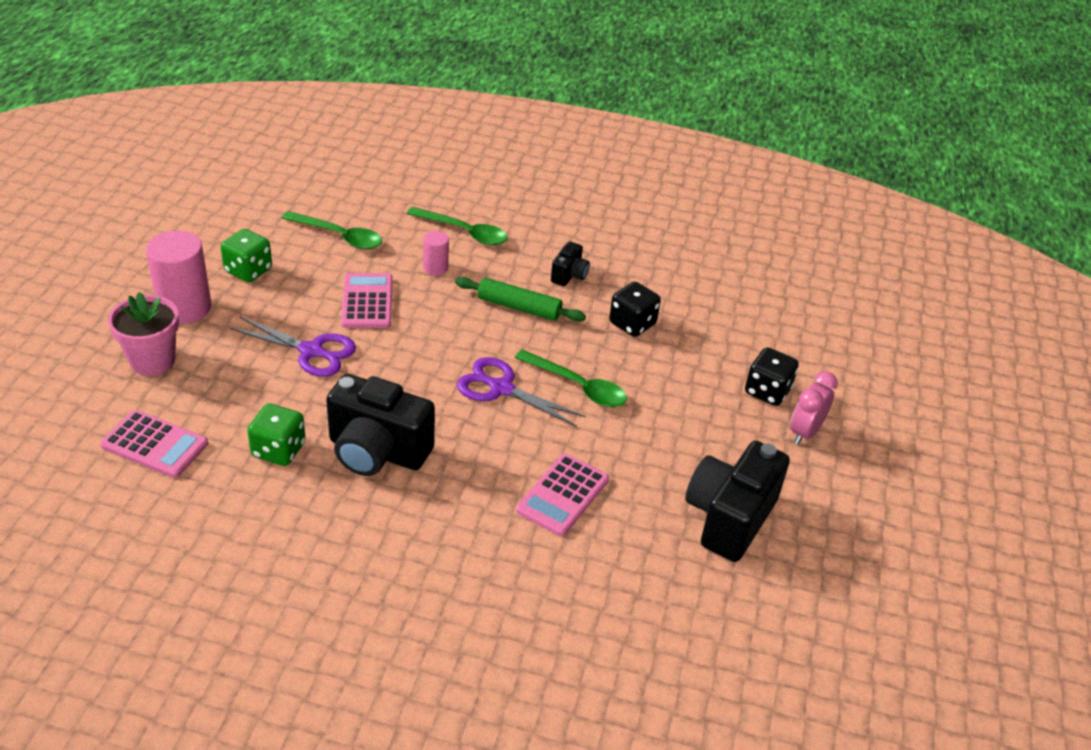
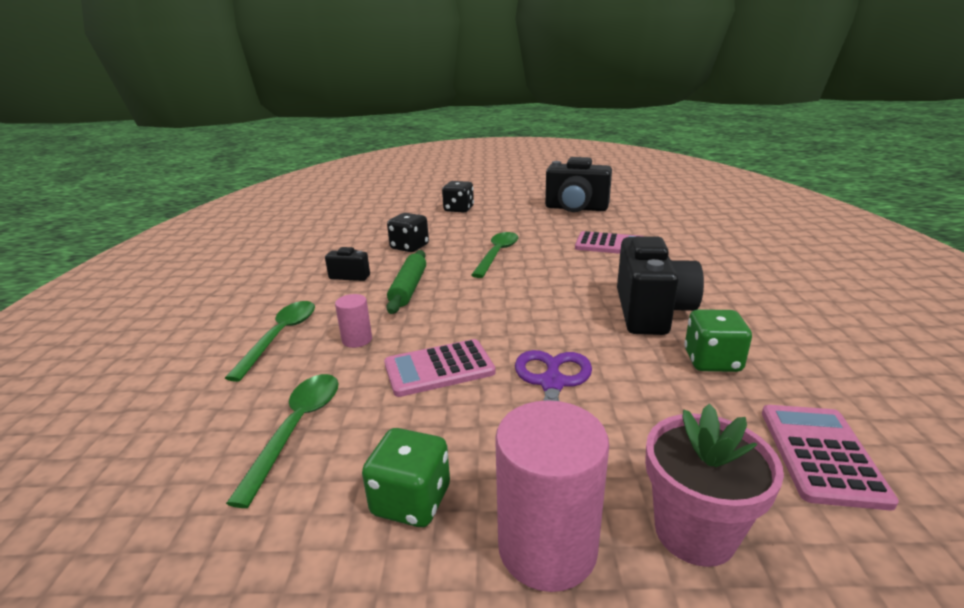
camera: 100 degrees left, 15 degrees down
(501, 388) = (523, 278): purple scissors -> none
(805, 432) = (488, 200): pink clock -> none

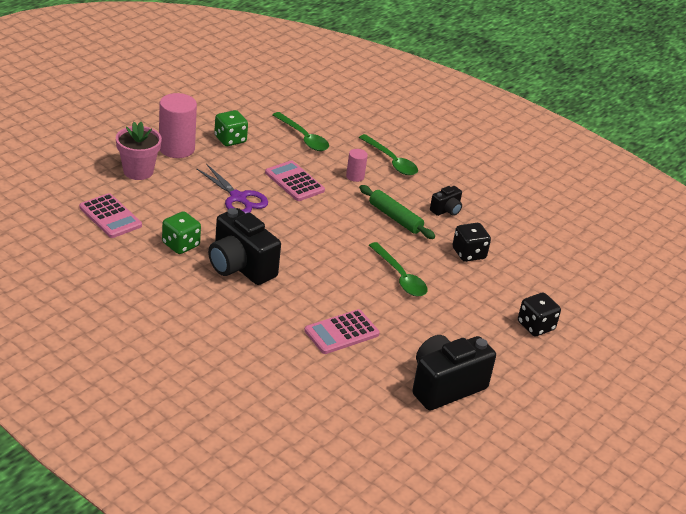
camera: 125 degrees right, 10 degrees up
(439, 368) = (294, 182): pink calculator -> pink calculator turned 60 degrees counterclockwise

